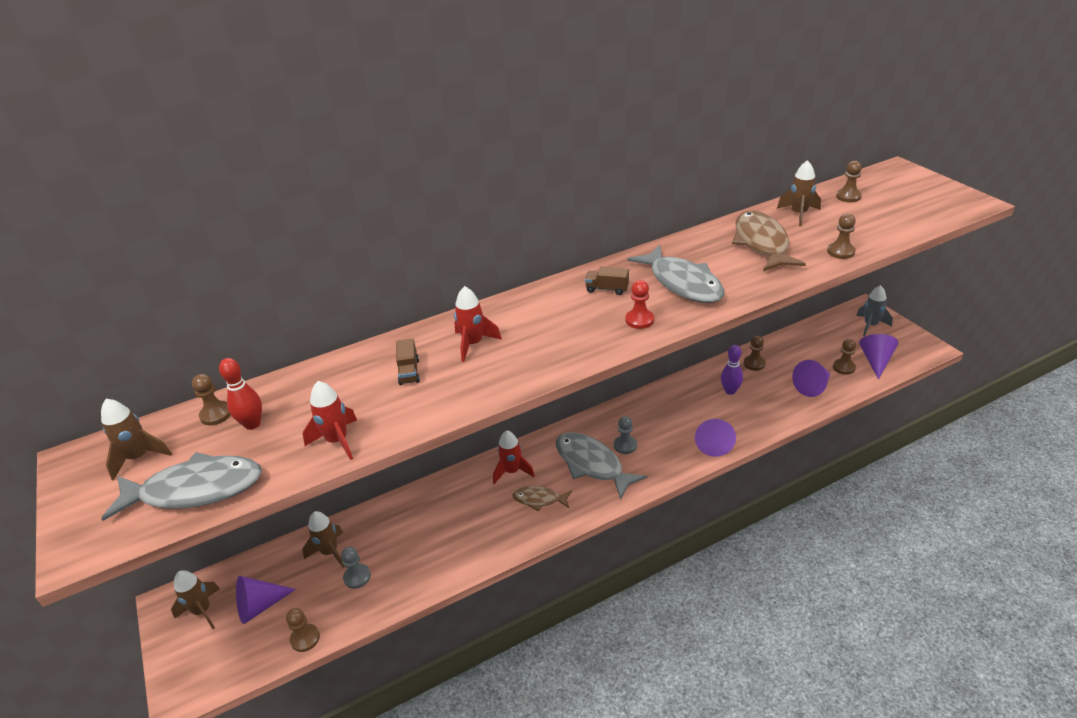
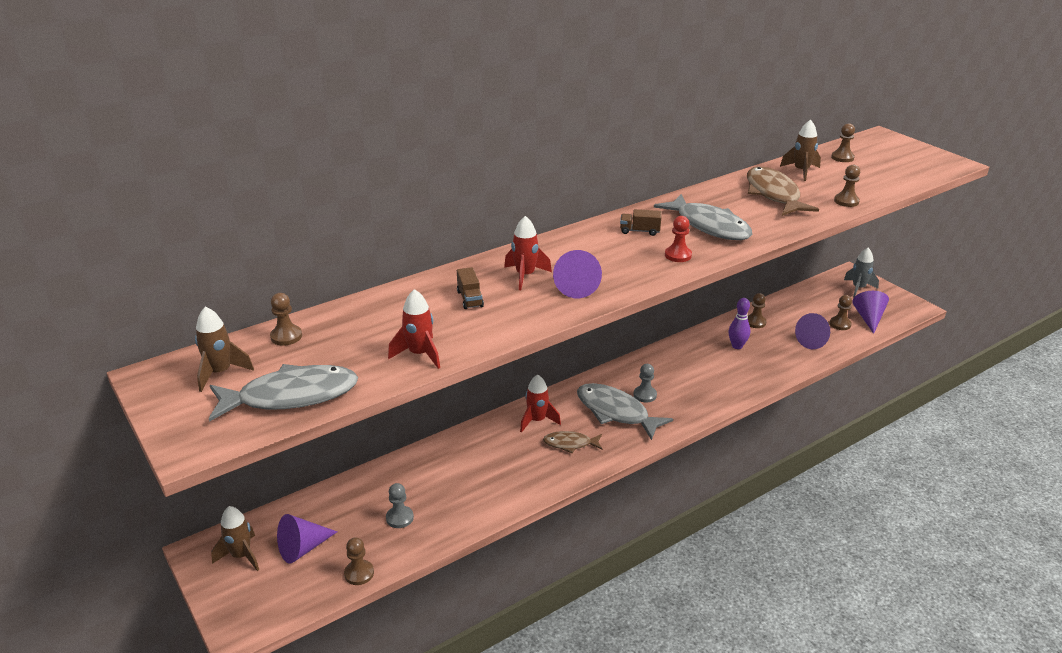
camera: 10 degrees left, 5 degrees down
(252, 424) = (327, 343): red bowling pin -> none
(330, 552) = (365, 498): brown rocket -> none
(713, 443) = (730, 391): purple cone -> purple cone (576, 286)

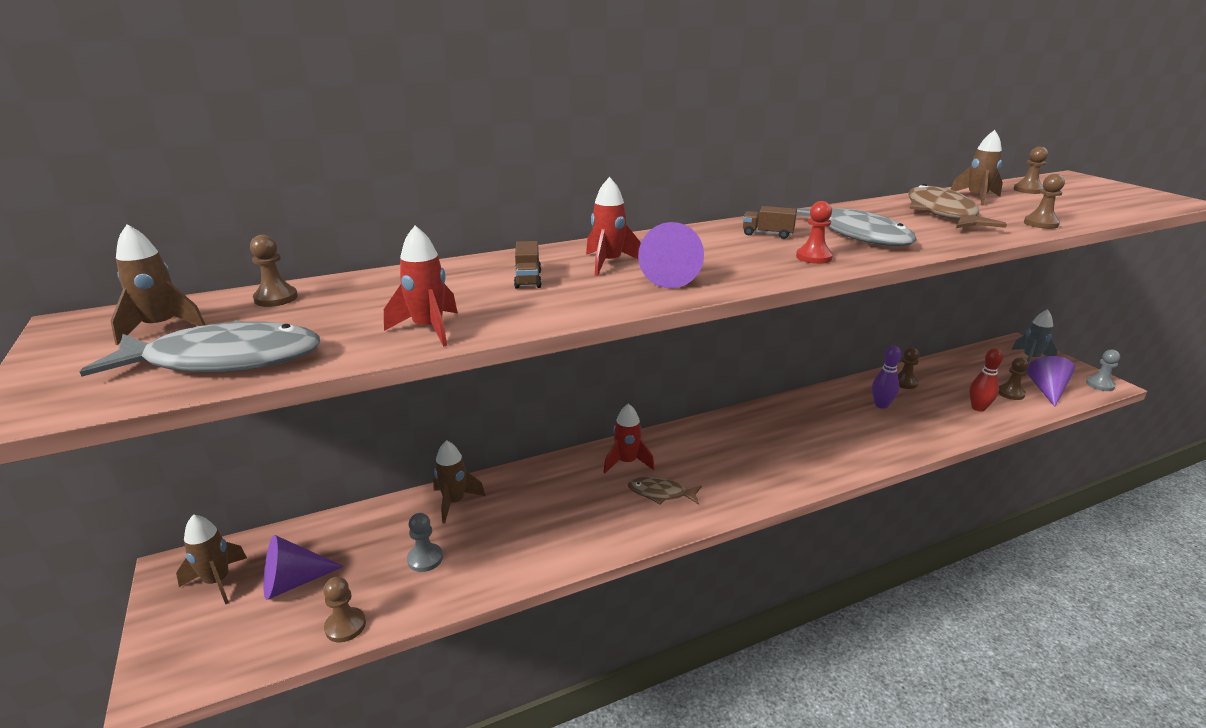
camera: 10 degrees right, 5 degrees down
(406, 471) = (454, 502): none -> brown rocket
(616, 412) = (724, 462): grey fish -> none
(645, 395) = (762, 447): grey pawn -> grey pawn (1100, 385)
(814, 341) = (978, 408): purple cone -> red bowling pin

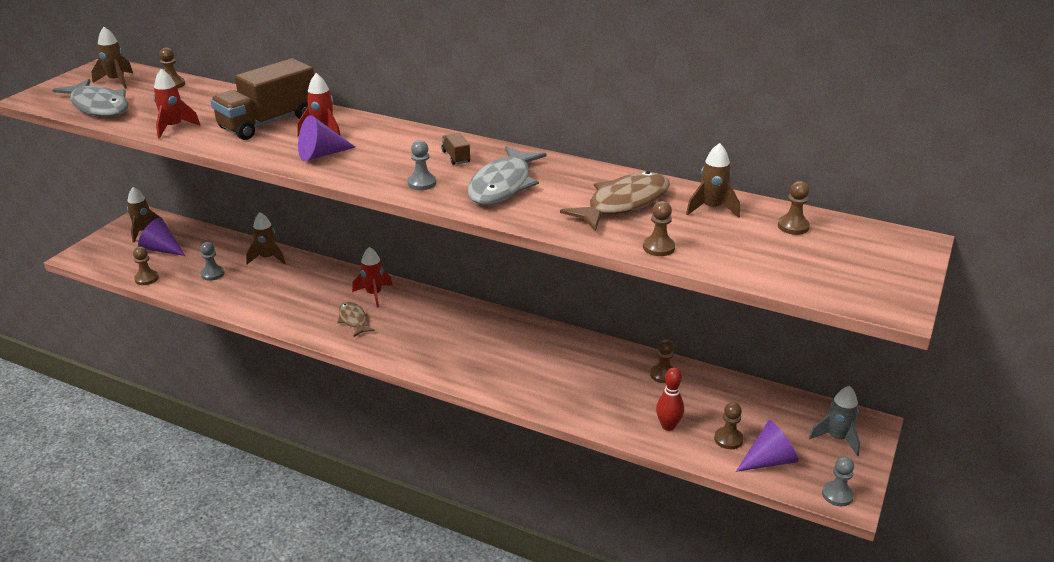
camera: 50 degrees right, 5 degrees up
(528, 279) = (268, 123): brown truck -> brown truck, size x2.45
(813, 257) = (422, 183): red pawn -> grey pawn
(881, 405) = (601, 373): purple bowling pin -> none

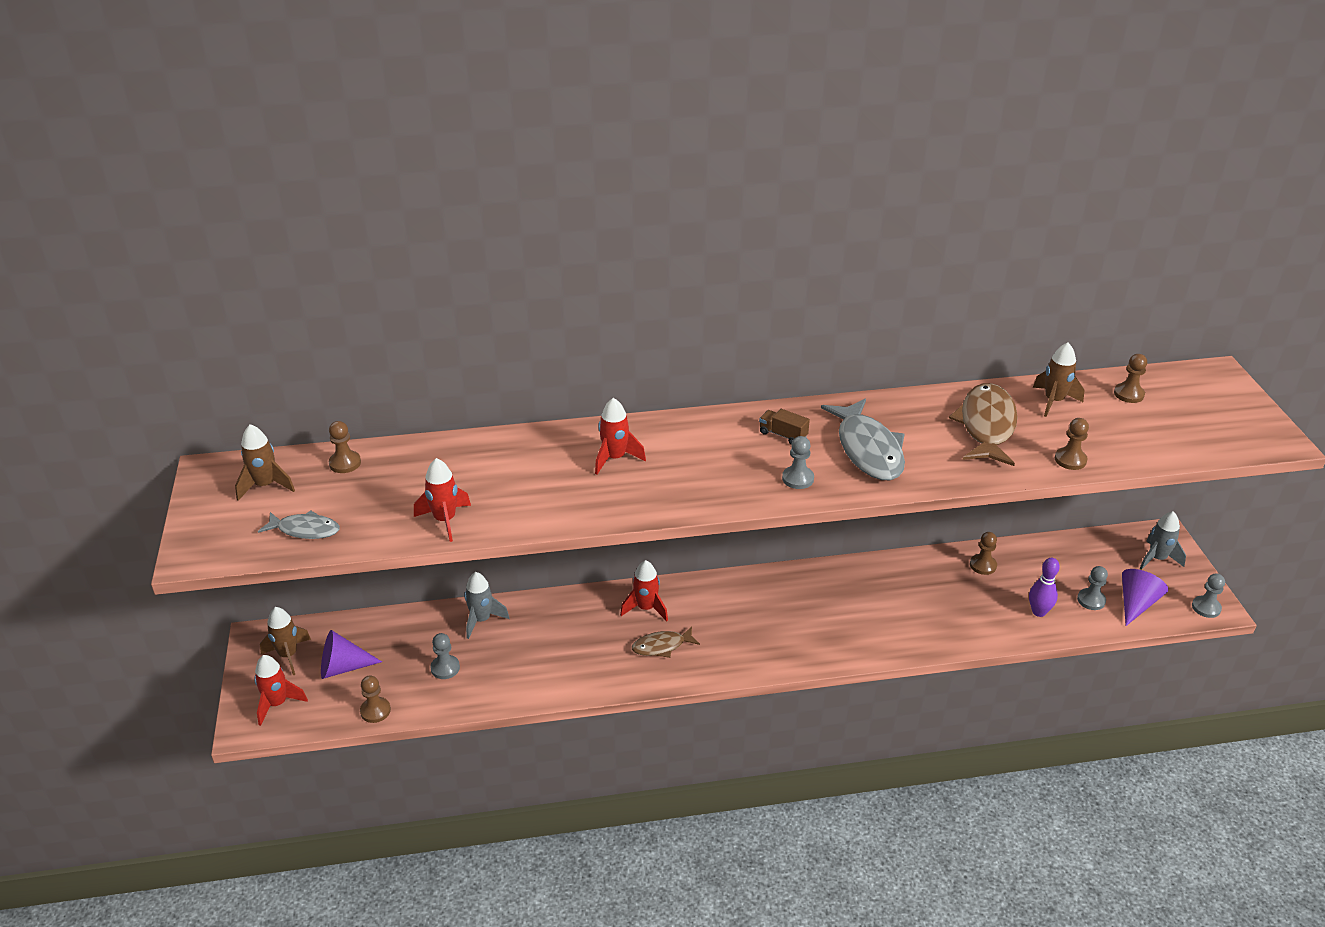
camera: 35 degrees left, 5 degrees up
(99, 106) = (305, 530): grey fish -> grey fish, size x0.56
(106, 252) = (277, 704): none -> red rocket
(267, 258) = (481, 620): brown rocket -> grey rocket
(268, 123) = (539, 470): brown truck -> none
(321, 154) = (656, 487): purple cone -> none
(353, 320) = (661, 646): brown fish -> brown fish turned 45 degrees counterclockwise
(668, 426) = (1038, 612): red bowling pin -> purple bowling pin
(728, 439) = (1091, 600): brown pawn -> grey pawn

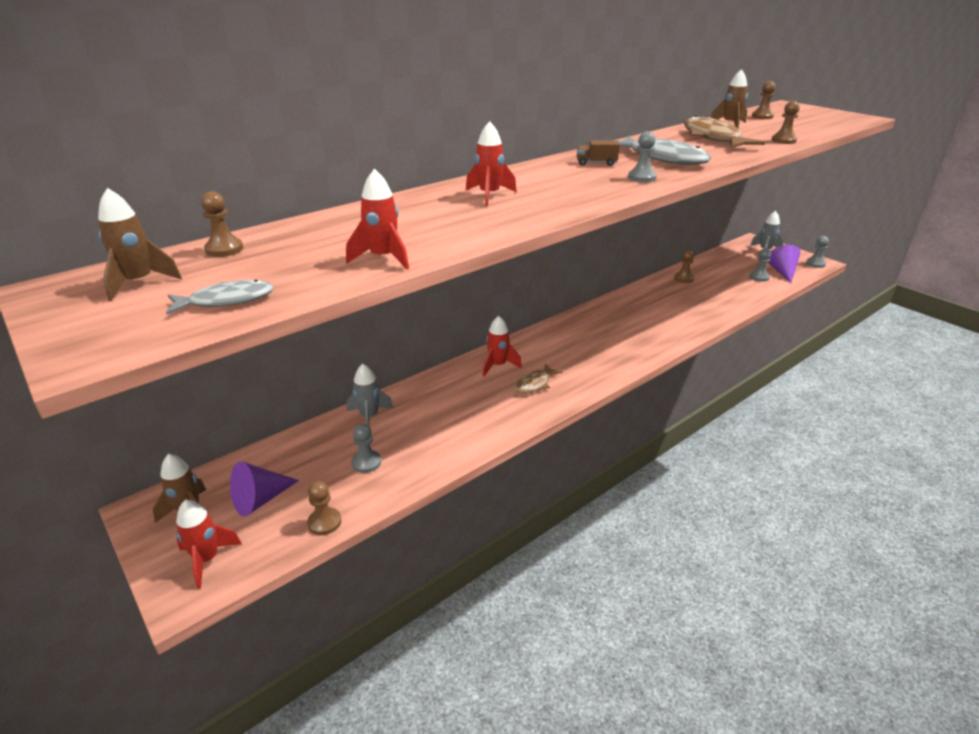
camera: 30 degrees left, 5 degrees down
(1038, 612) = (740, 290): purple bowling pin -> none

